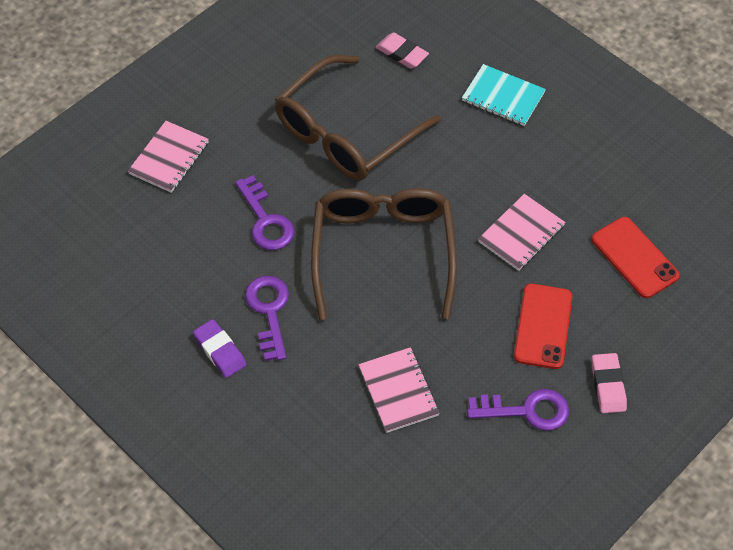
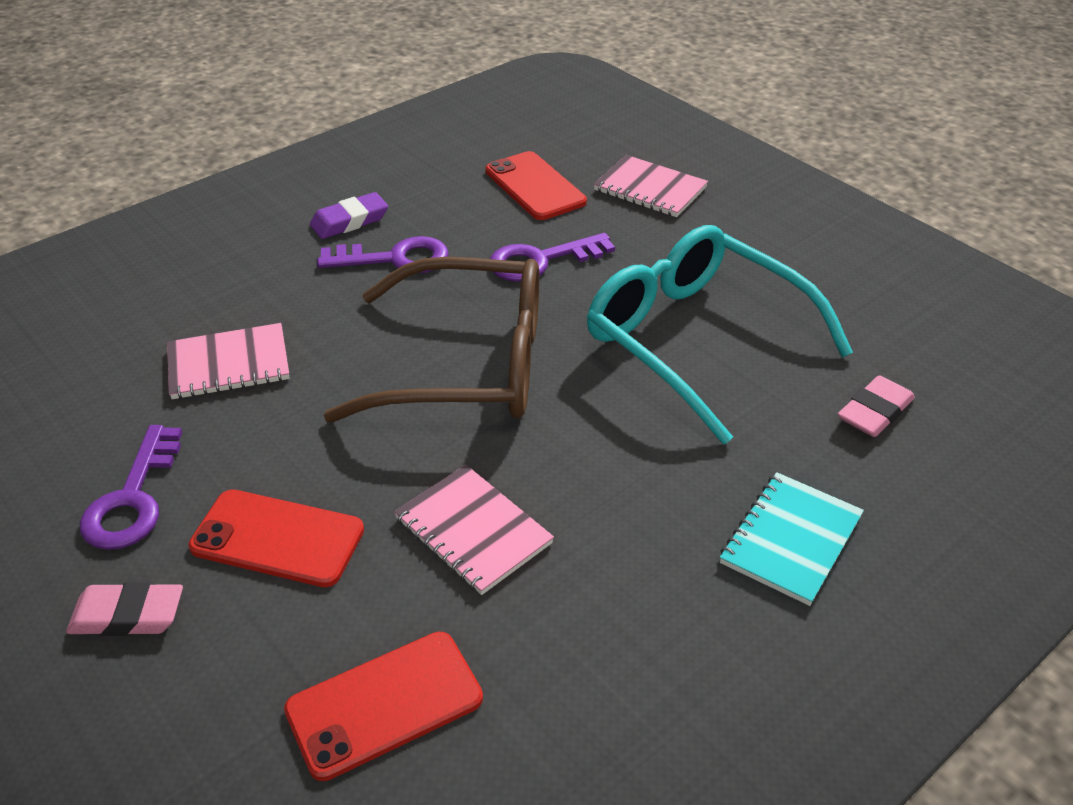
camera: 95 degrees right, 15 degrees down
(166, 231) = (535, 186): none -> red phone
(346, 133) = (696, 340): brown glasses -> turquoise glasses

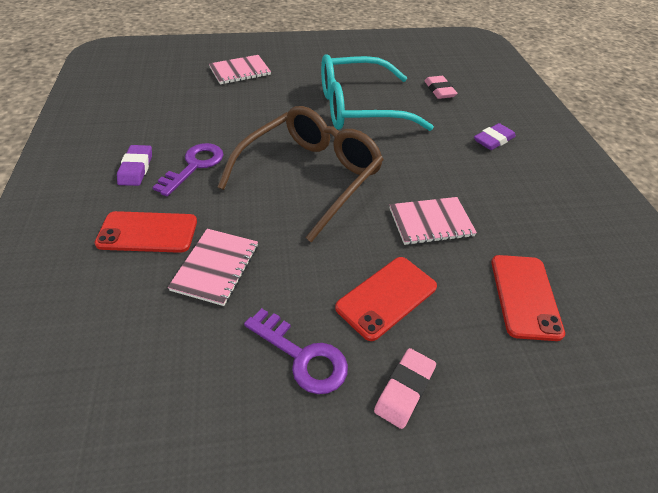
camera: 60 degrees left, 5 degrees up
(535, 186) = (193, 98): red phone -> red phone (147, 232)
(541, 260) = (255, 122): purple key -> none
(791, 540) = (493, 140): turquoise notebook -> purple eraser

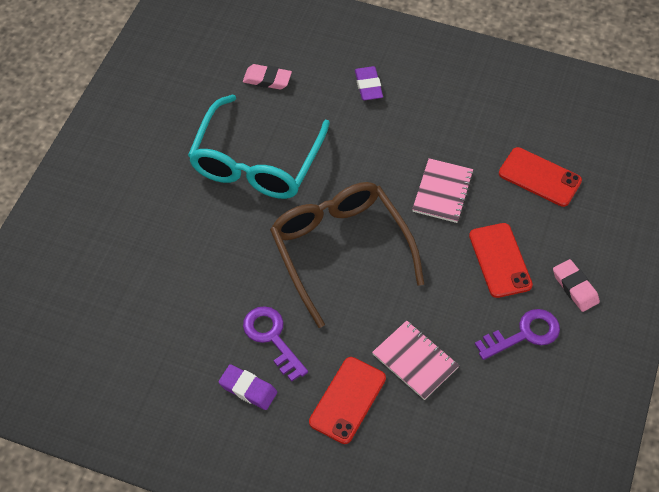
camera: 60 degrees left, 10 degrees up
(240, 71) = (114, 240): pink notebook -> none

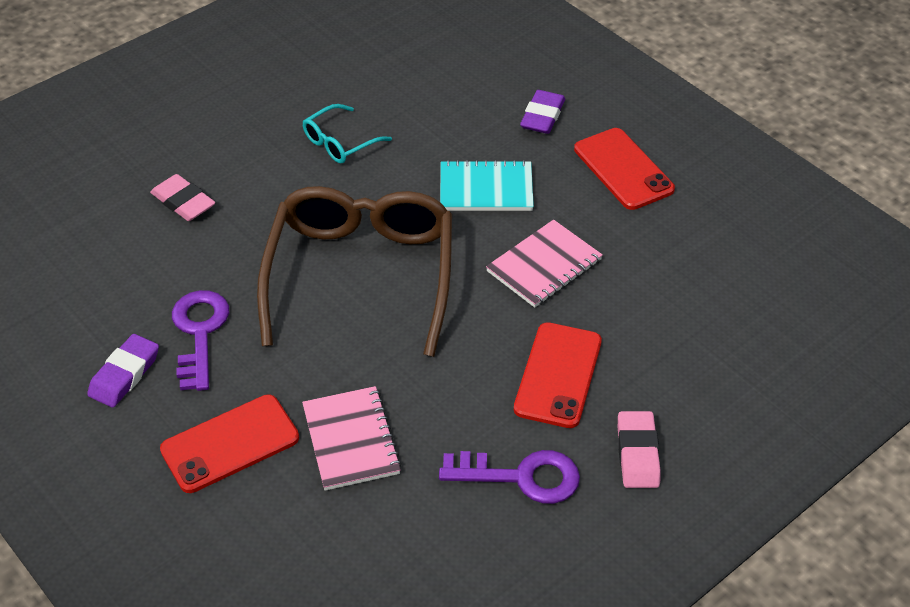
camera: 30 degrees right, 10 degrees down
(248, 389) = (124, 374): purple eraser -> purple eraser turned 60 degrees clockwise
(256, 162) = (340, 143): turquoise glasses -> turquoise glasses, size x0.43
(267, 79) = (424, 65): pink eraser -> pink eraser (183, 202)
(371, 154) = (486, 189): none -> turquoise notebook
(539, 177) = (690, 303): red phone -> red phone (623, 169)

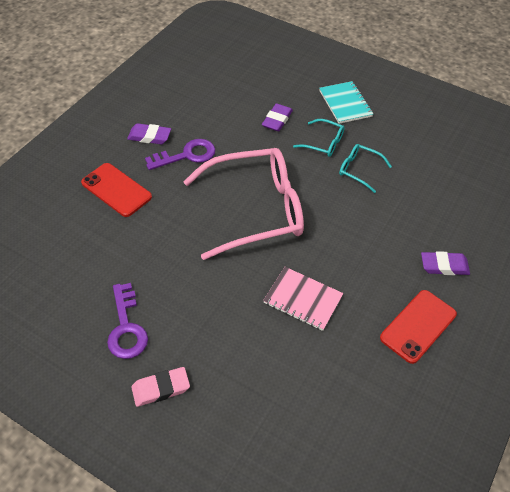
camera: 70 degrees right, 5 degrees up
(183, 202) = (277, 120): pink eraser -> purple eraser
(265, 163) = (324, 143): none -> turquoise glasses
(351, 440) = (132, 239): pink notebook -> none
(361, 274) = (256, 210): brown glasses -> pink glasses
(486, 189) = (357, 251): turquoise notebook -> turquoise notebook (345, 103)
(558, 375) = (212, 329): red phone -> none

